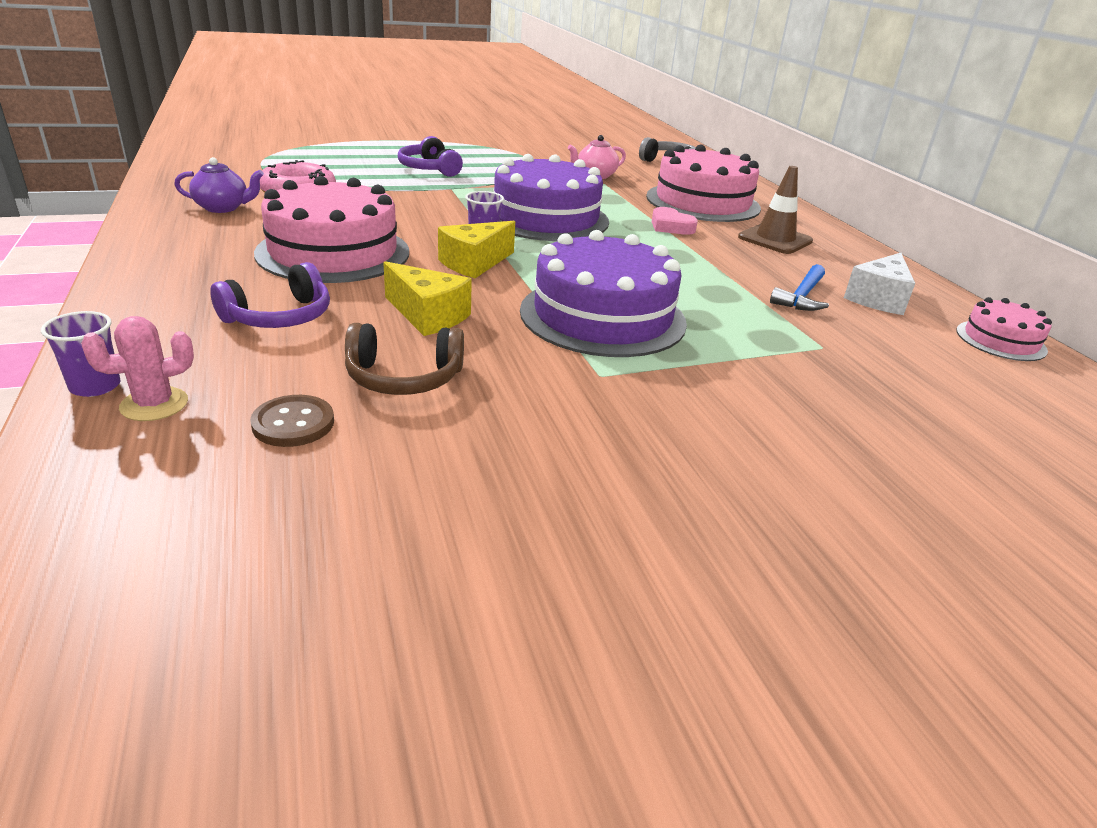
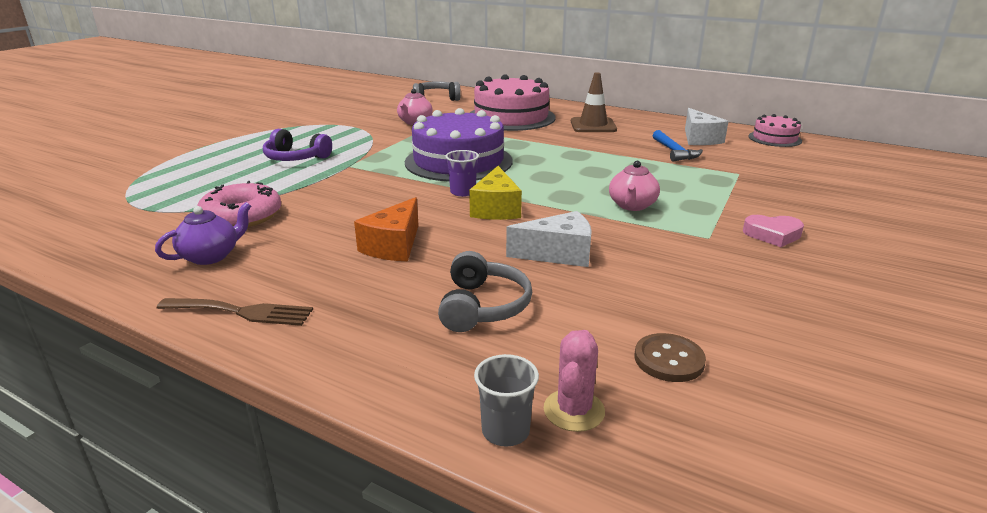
camera: 40 degrees left, 5 degrees down
(95, 386) = (505, 431): purple cup -> grey cup
(157, 245) = (242, 312): none -> brown fork
(280, 317) = (483, 306): purple headphones -> grey headphones
(333, 252) = (394, 246): pink cake -> orange cheese
(403, 378) = (644, 296): brown headphones -> none
(428, 316) = (558, 254): yellow cheese -> white cheese
(603, 316) = (632, 206): purple cake -> pink teapot
(671, 226) = (533, 139): pink heart -> pink heart (772, 235)

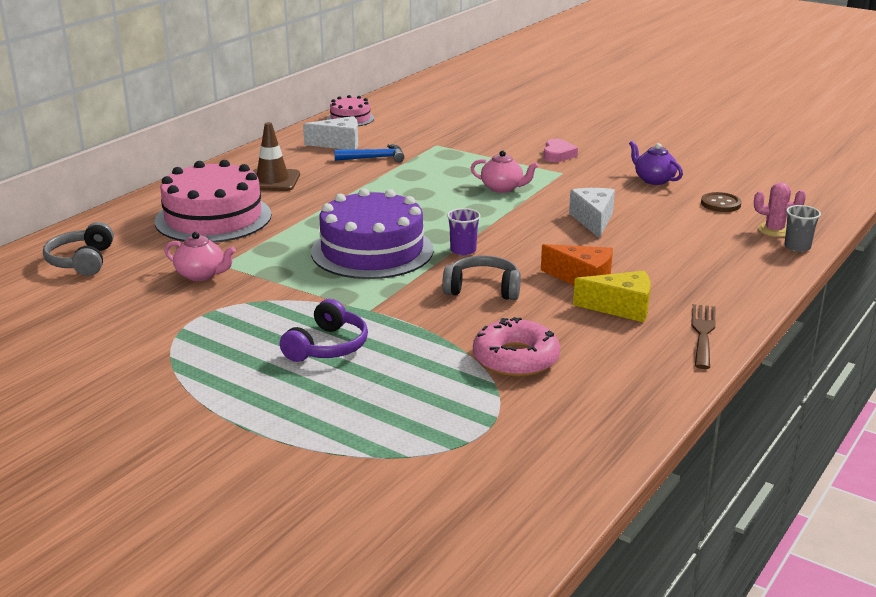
camera: 85 degrees left, 0 degrees up
(211, 256) = (610, 361): purple teapot -> purple teapot (653, 180)
(483, 306) = (675, 248): grey headphones -> grey headphones (483, 289)
(496, 209) = (505, 238): yellow cheese -> yellow cheese (621, 308)

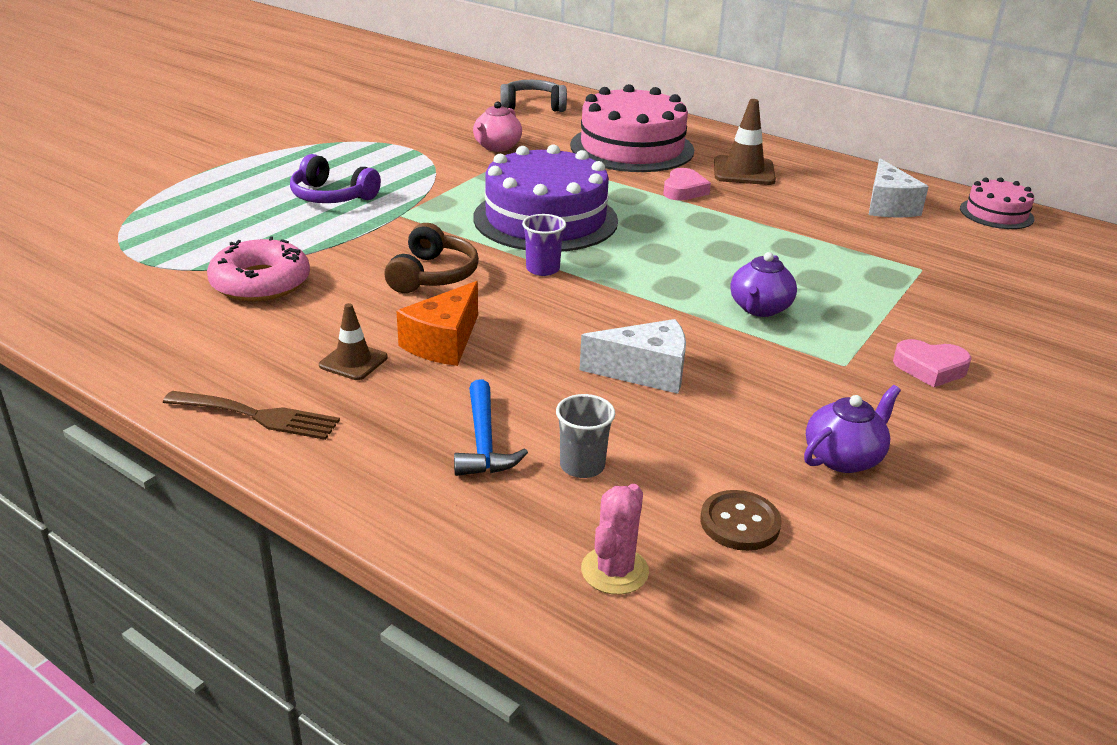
camera: 90 degrees right, 5 degrees up
(311, 202) = (684, 190): none -> pink heart
(374, 158) = (845, 226): blue hammer -> blue hammer (484, 442)
(483, 289) = (433, 275): grey headphones -> brown headphones
(502, 188) = (759, 308): pink teapot -> purple teapot
(621, 308) = (353, 361): yellow cheese -> brown traffic cone
(797, 247) = (535, 585): grey cup -> grey cup (582, 466)

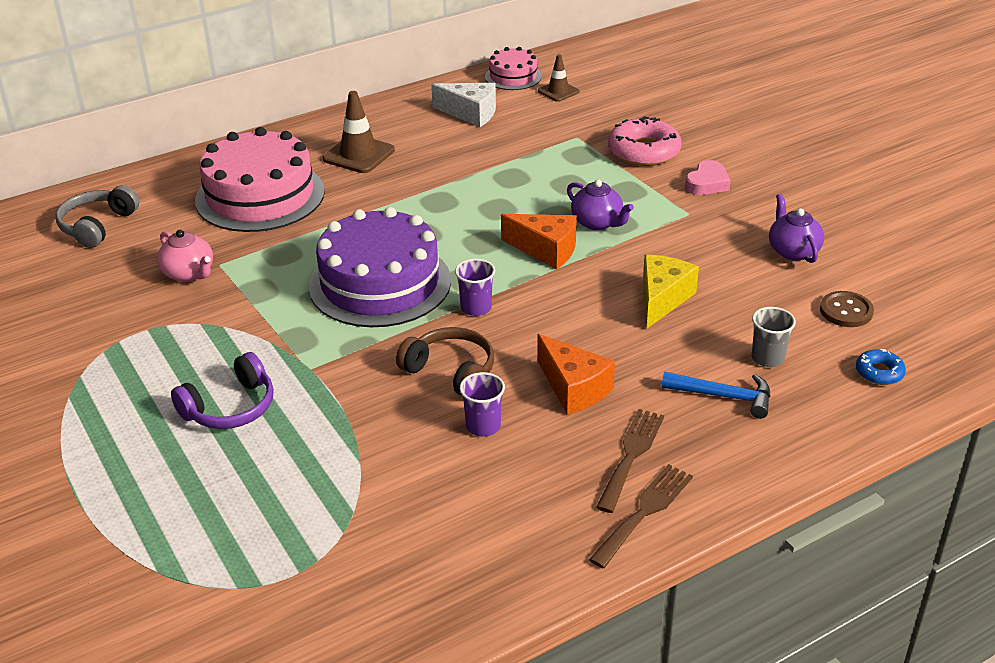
camera: 65 degrees left, 5 degrees up
(260, 283) = (403, 484): pink donut -> pink donut (643, 151)
(348, 394) = (631, 455): none -> brown fork
(353, 361) = (581, 444): brown traffic cone -> brown traffic cone (558, 91)
(358, 305) = (483, 426): none -> purple cup
(614, 571) = (879, 372): pink cactus -> blue donut
(645, 372) = (662, 299): white cheese -> yellow cheese
(676, 288) = (546, 250): none -> orange cheese
(684, 190) = (374, 195): pink heart -> none

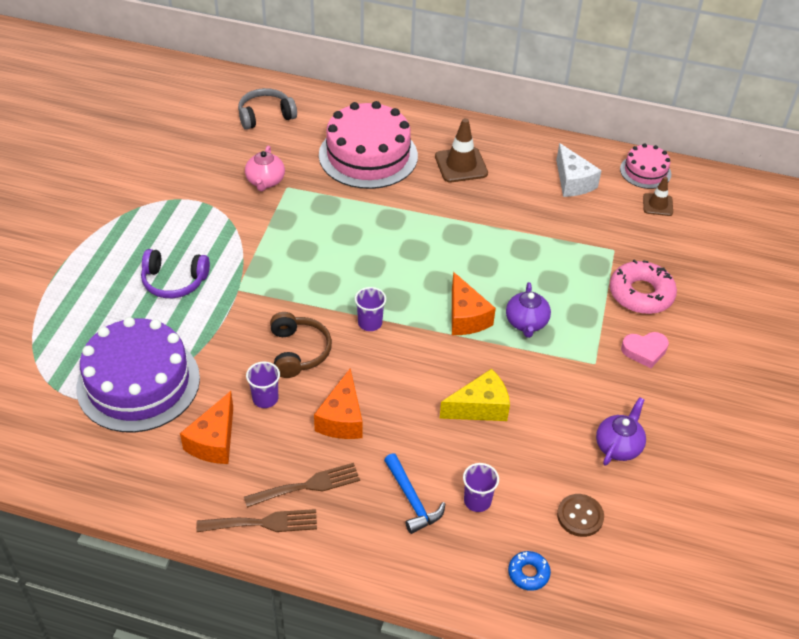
camera: 45 degrees right, 10 degrees up
(380, 283) = (345, 264): purple cake -> purple cake (138, 383)
(494, 492) = (214, 441): none -> orange cheese
(767, 358) = (477, 501): grey cup -> purple cup

